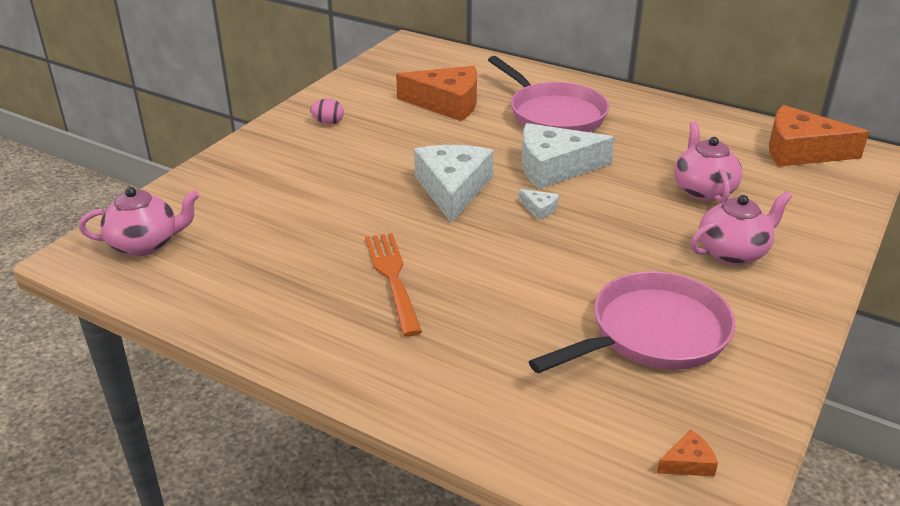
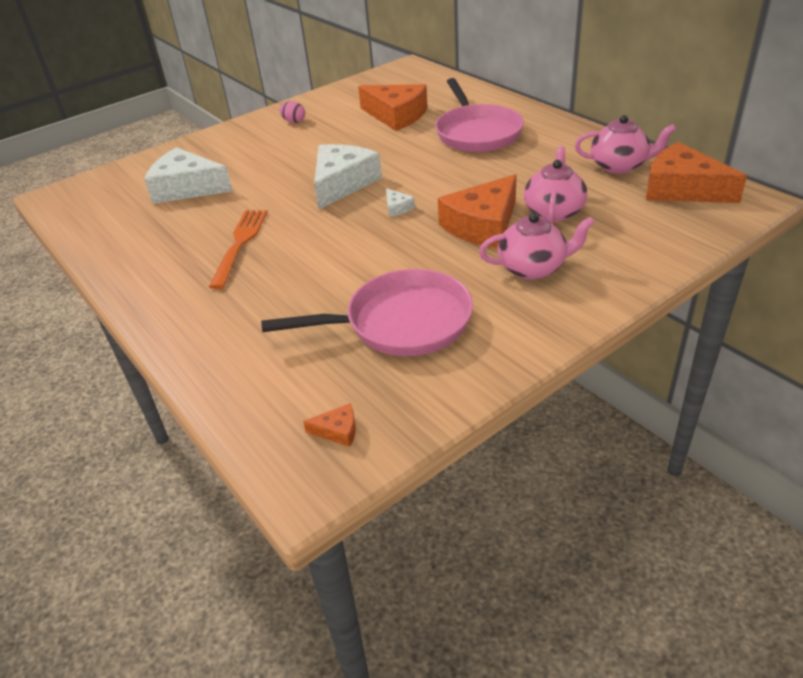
camera: 25 degrees right, 5 degrees up
(146, 244) = (100, 194): pink teapot -> pink teapot (619, 166)
(554, 167) = (439, 176): white cheese -> white cheese (187, 188)
(646, 215) = (483, 225): none -> orange cheese

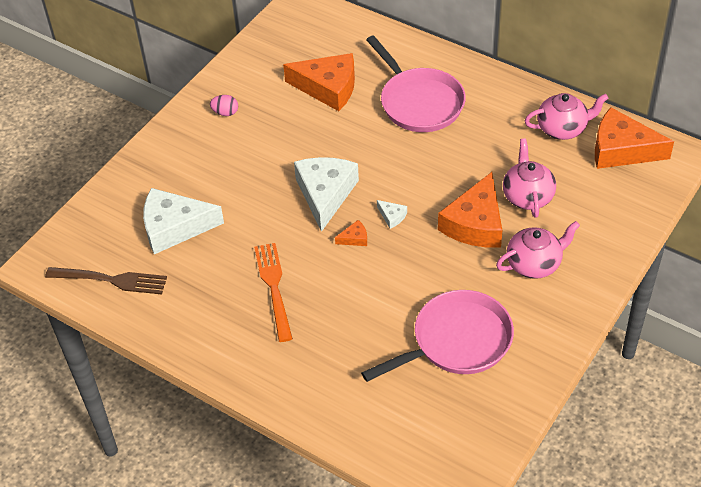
camera: 20 degrees left, 10 degrees up
(99, 216) = (111, 280): none -> brown fork
(337, 431) = (458, 446): orange cheese -> orange cheese (354, 238)

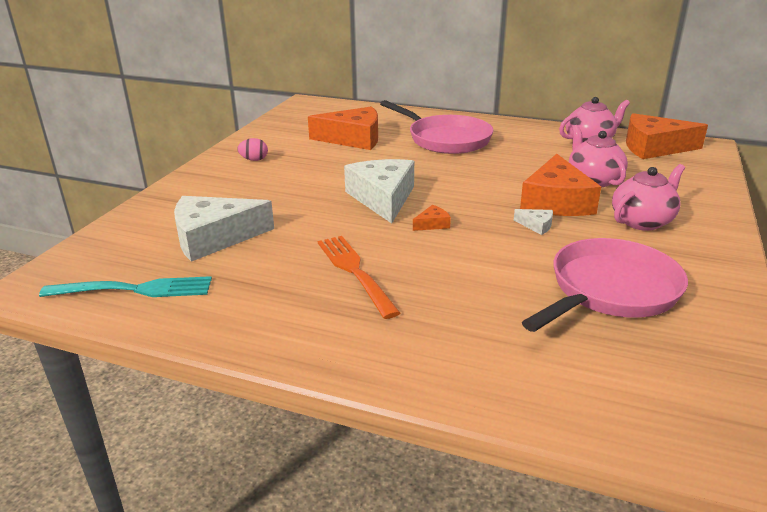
camera: 15 degrees left, 20 degrees down
(111, 280) = (135, 289): brown fork -> turquoise fork
(392, 216) = (464, 205): white cheese -> white cheese (536, 225)

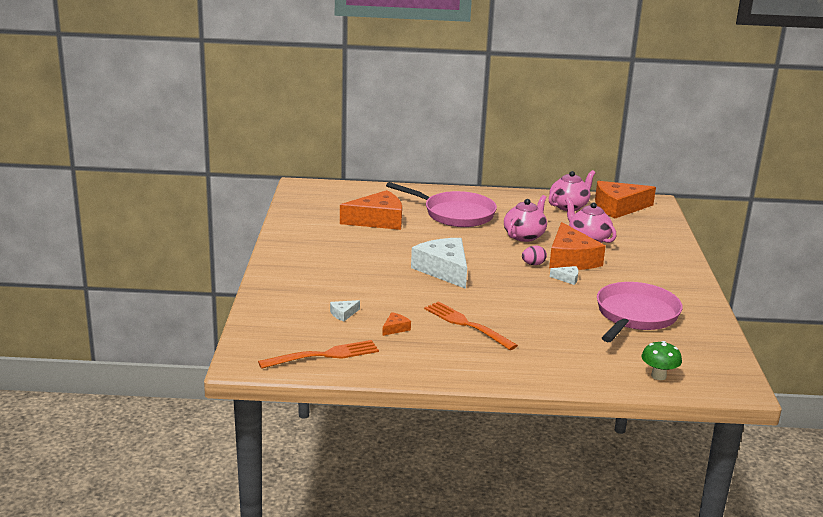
camera: 20 degrees left, 5 degrees down
(135, 289) = (324, 355): turquoise fork -> orange fork
(214, 238) = (343, 314): white cheese -> white cheese, size x0.41
(254, 160) = (310, 248): pink egg -> pink egg (533, 264)
(432, 224) = (495, 286): orange cheese -> orange cheese (395, 328)
(601, 404) = (658, 376): none -> green mushroom
(642, 221) = (635, 268): pink teapot -> pink teapot (524, 236)

